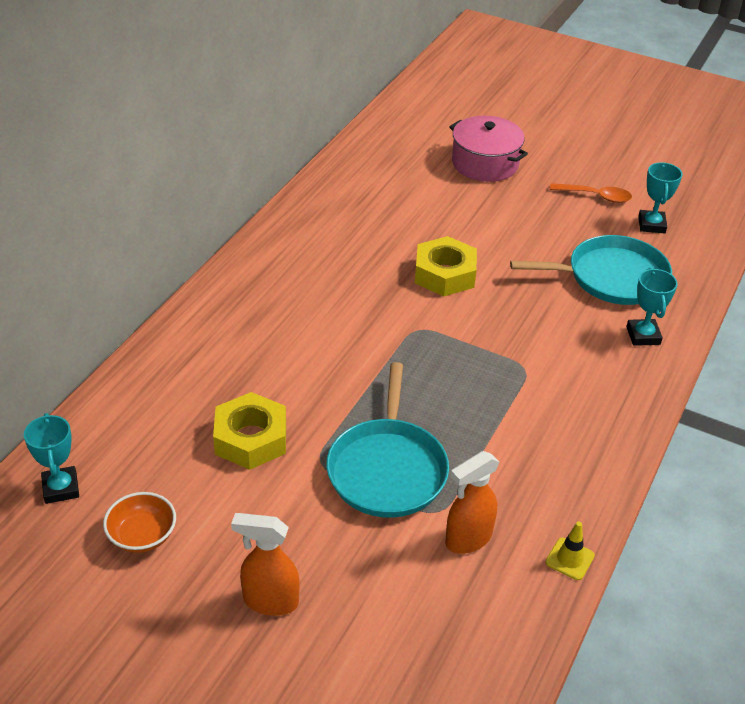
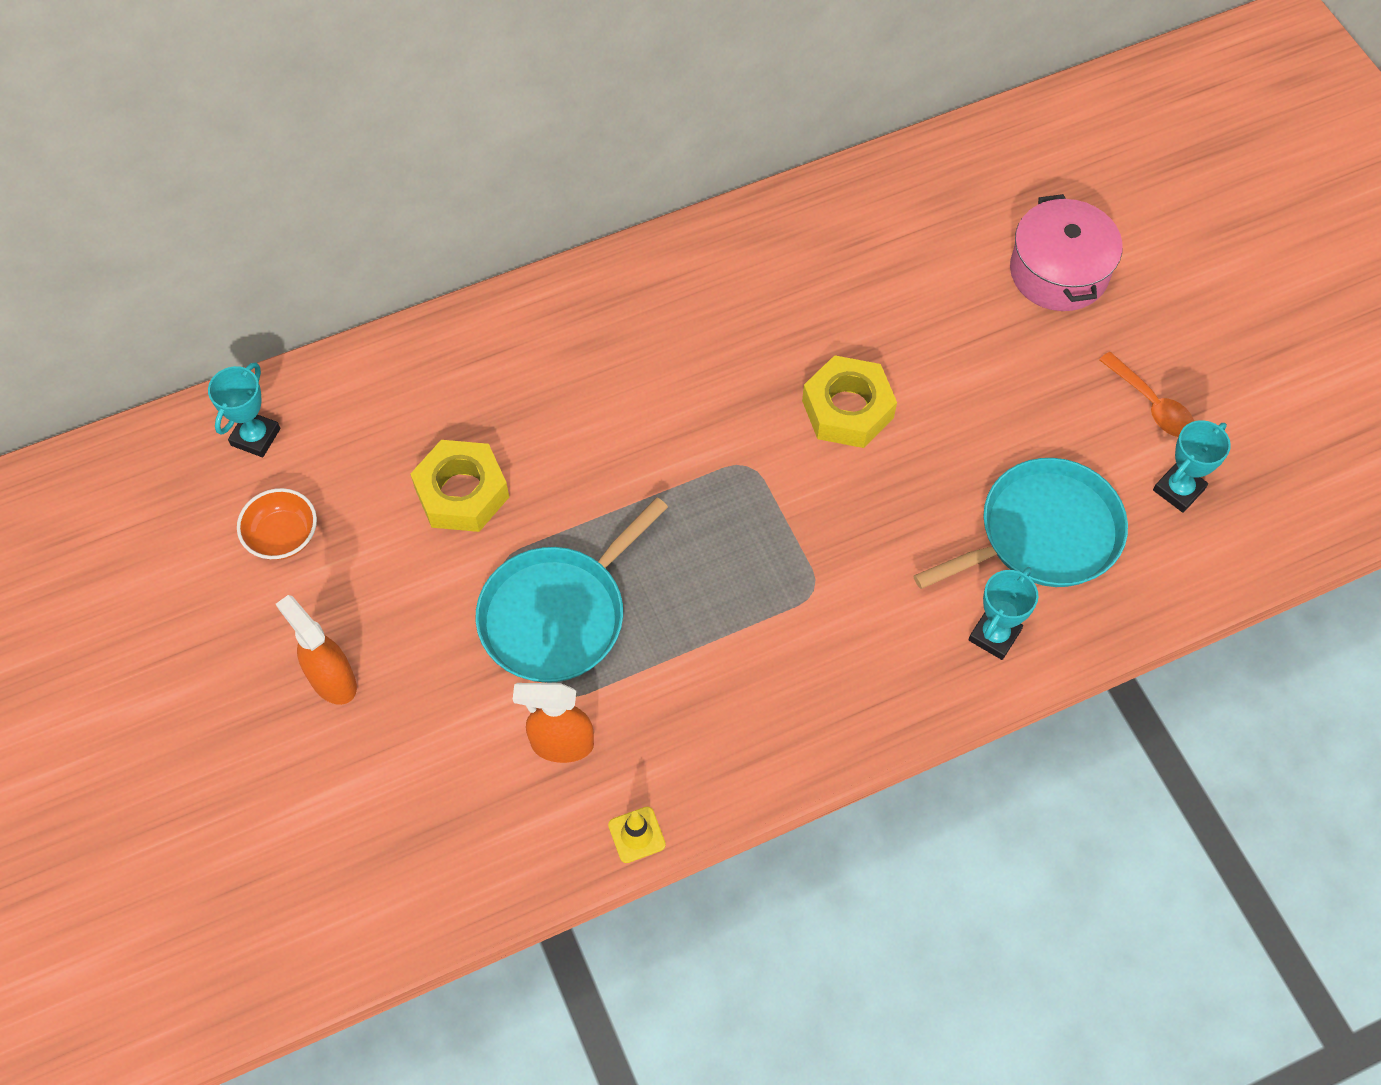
camera: 40 degrees right, 20 degrees up
(611, 277) = (1043, 533): turquoise pan -> turquoise pan turned 60 degrees counterclockwise

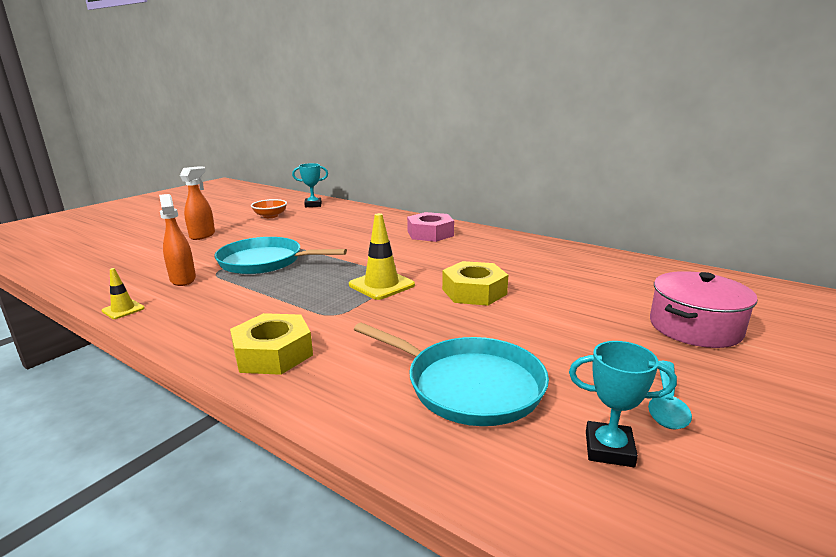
camera: 60 degrees right, 40 degrees down
(462, 492) = (318, 233): yellow nut -> yellow nut (273, 353)
(590, 337) = (430, 233): none -> pink nut
(757, 499) = (381, 285): none -> yellow traffic cone
(994, 635) = (351, 390): turquoise trophy -> none
(1151, 404) = (667, 403): orange spoon -> turquoise spoon

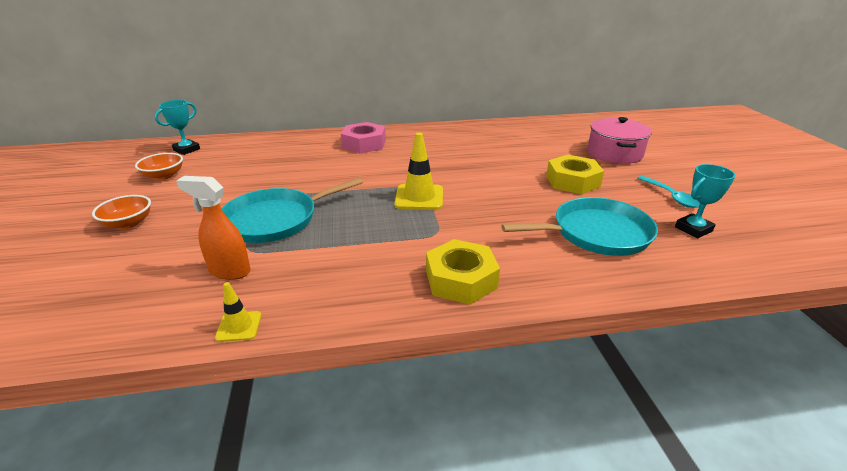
camera: 45 degrees left, 10 degrees up
(203, 235) = (128, 223): orange spray bottle -> orange bowl
(474, 292) = (485, 177): yellow nut -> yellow nut (572, 181)

